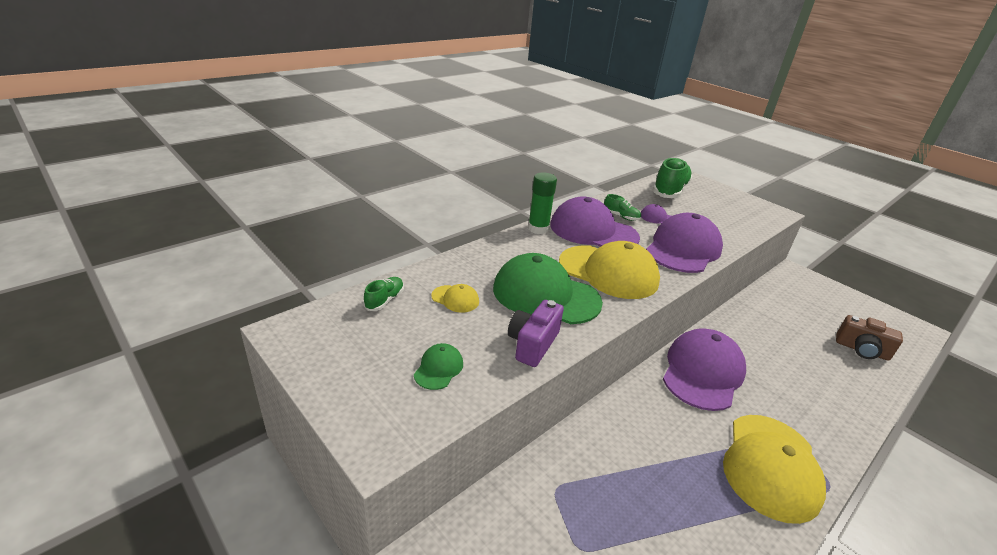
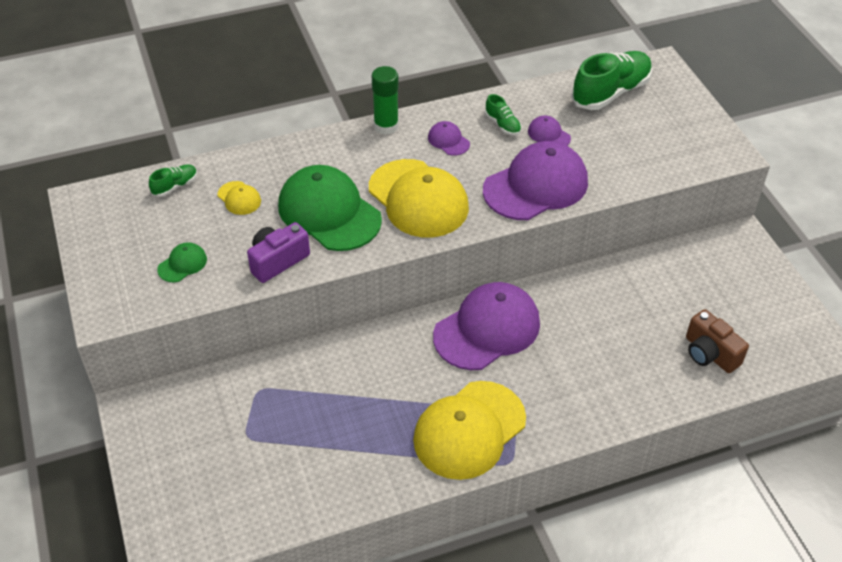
camera: 25 degrees right, 15 degrees up
(593, 231) = (448, 140): purple cap -> purple cap, size x0.44

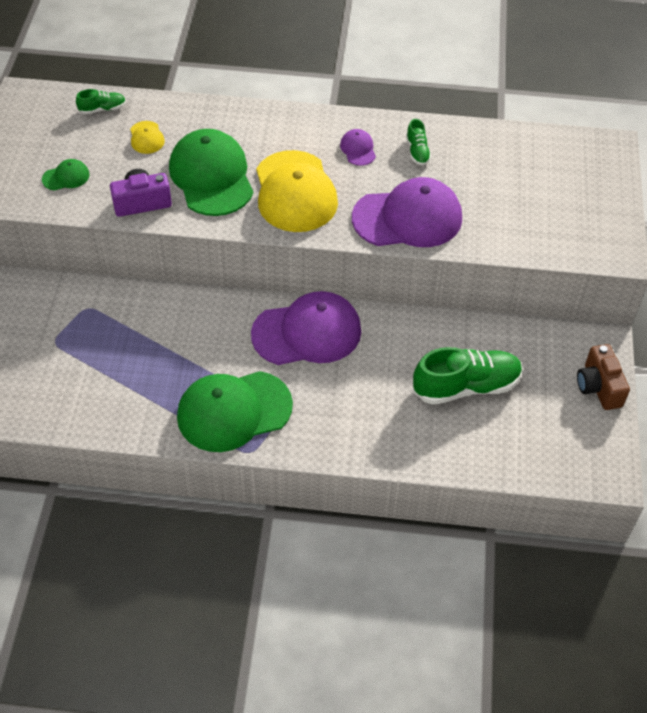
camera: 25 degrees right, 5 degrees up
(386, 126) = (312, 117): green glue stick -> none
(469, 430) = (234, 411): yellow cap -> green cap
(548, 135) = (453, 175): purple cap -> none
(611, 92) = (542, 156): green shoe -> green shoe (466, 386)
(709, 353) = (493, 434): brown camera -> brown camera (598, 387)

